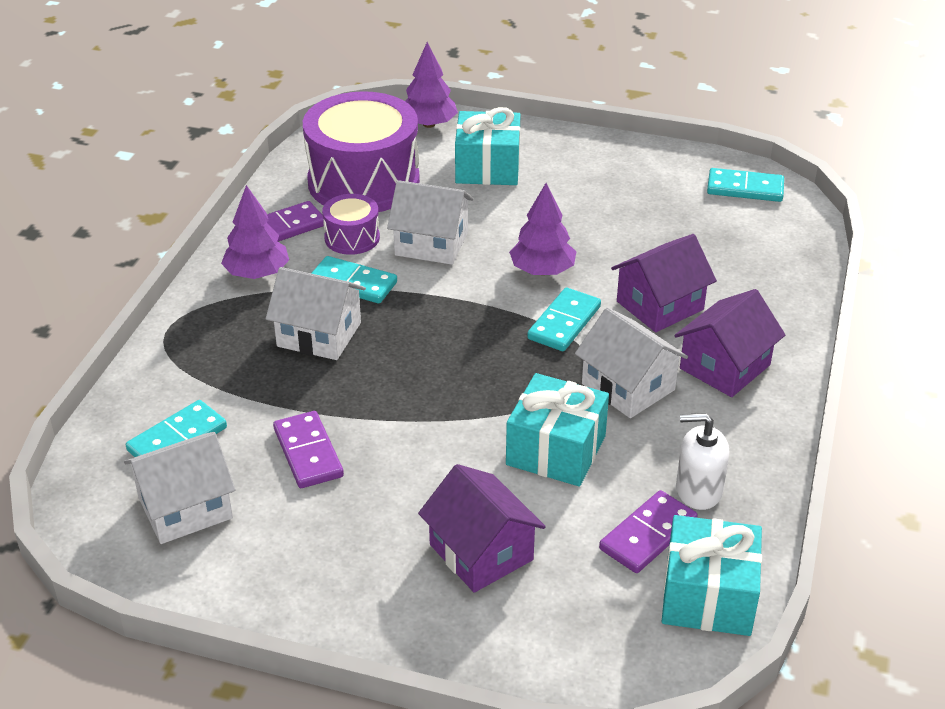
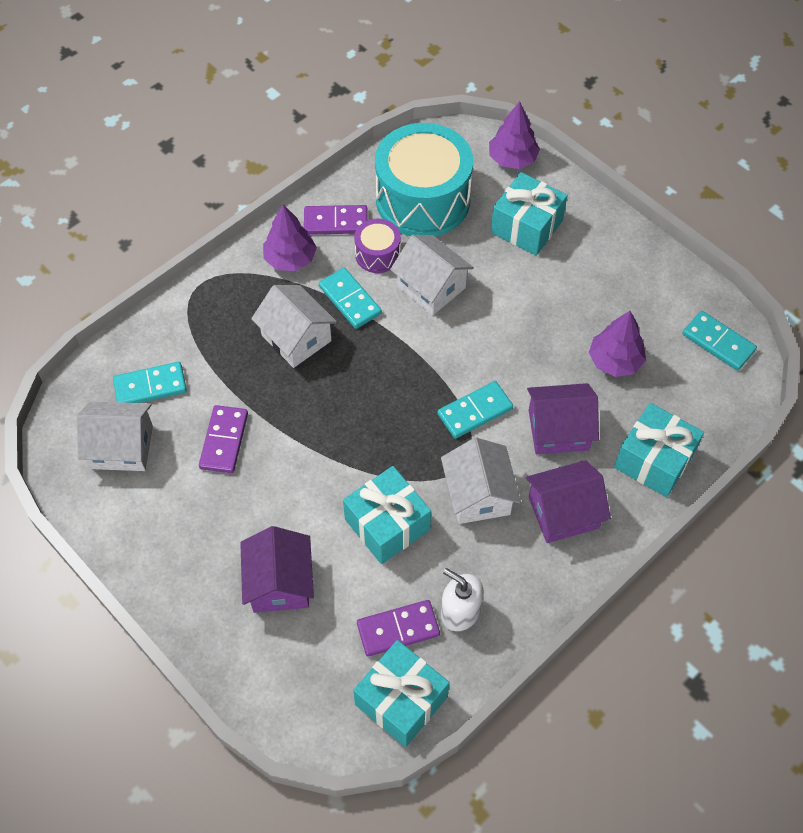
camera: 30 degrees right, 20 degrees up
(363, 181) = (423, 200): purple drum -> turquoise drum
(542, 270) = (494, 353): purple tree -> purple tree (615, 361)
(771, 293) = (654, 460): none -> turquoise gift

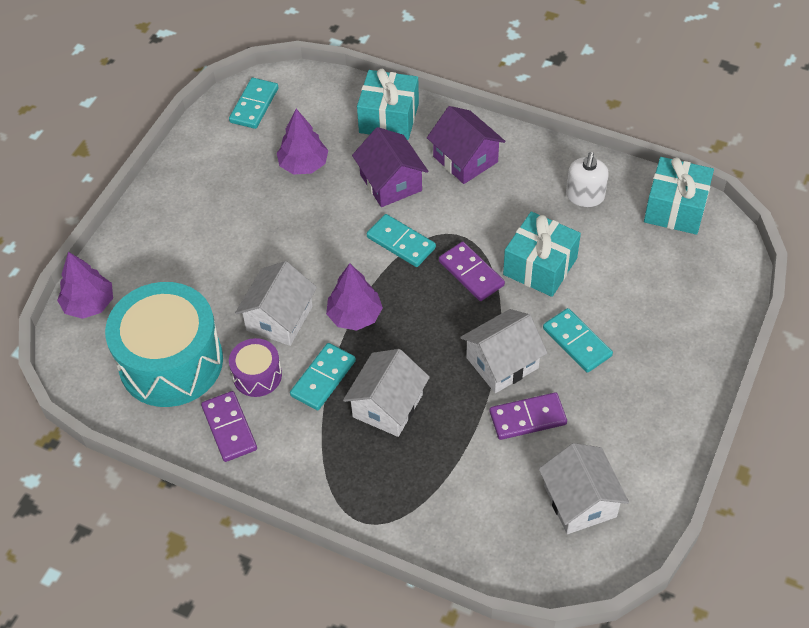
camera: 110 degrees left, 5 degrees down
(150, 386) = (503, 509): turquoise domino -> turquoise domino (577, 342)
(280, 583) = (634, 320): purple house -> none
(290, 259) = (294, 450): purple tree -> purple tree (355, 315)
(398, 629) = (623, 229): purple domino -> purple domino (471, 273)
(478, 494) = (479, 216): white house -> white house (502, 363)
(526, 227) = (175, 267): turquoise gift -> none

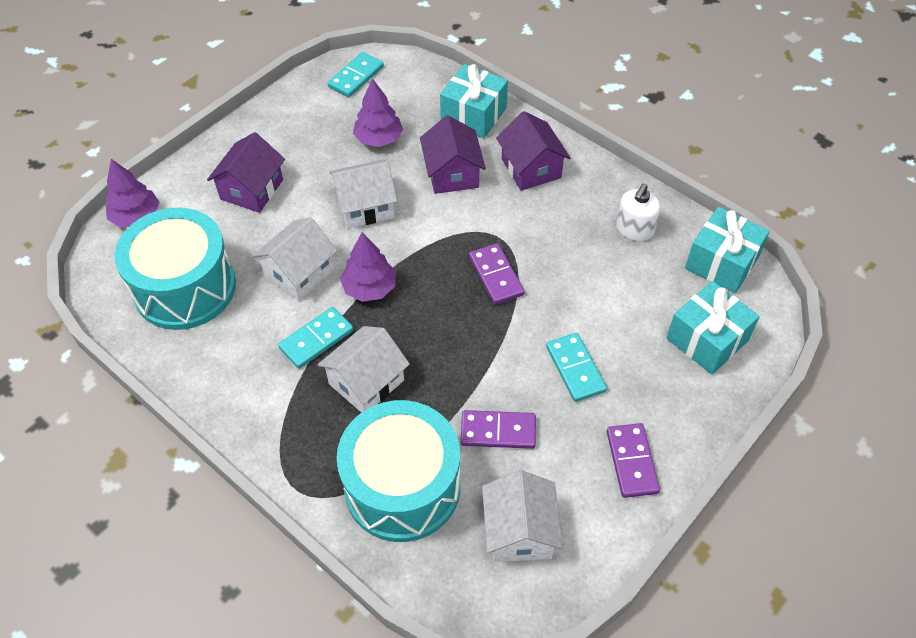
camera: 15 degrees right, 0 degrees up
(196, 247) = (252, 189): none -> purple house
(229, 428) = (210, 363): purple domino -> purple domino (631, 462)
(257, 375) = (257, 321): purple drum -> none
(401, 242) = (440, 230): turquoise domino -> none
(459, 491) = (402, 486): none -> turquoise drum
(502, 363) = (493, 370): white house -> white house (365, 206)
(540, 266) = (565, 286): turquoise gift -> turquoise gift (707, 339)

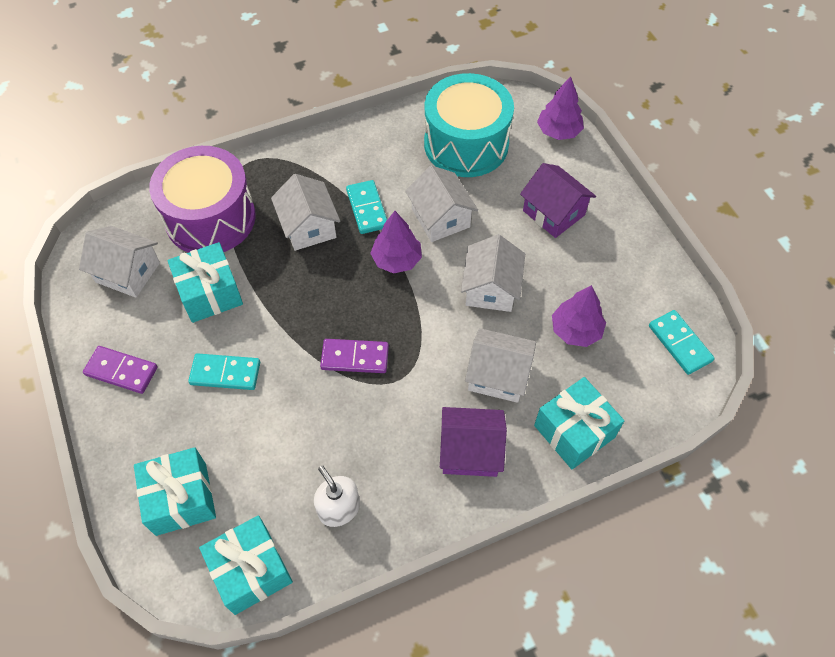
camera: 115 degrees right, 5 degrees up
(402, 486) = (210, 218): turquoise drum -> purple drum
(452, 173) = (498, 375): purple house -> white house
(498, 431) = (210, 293): purple domino -> turquoise gift

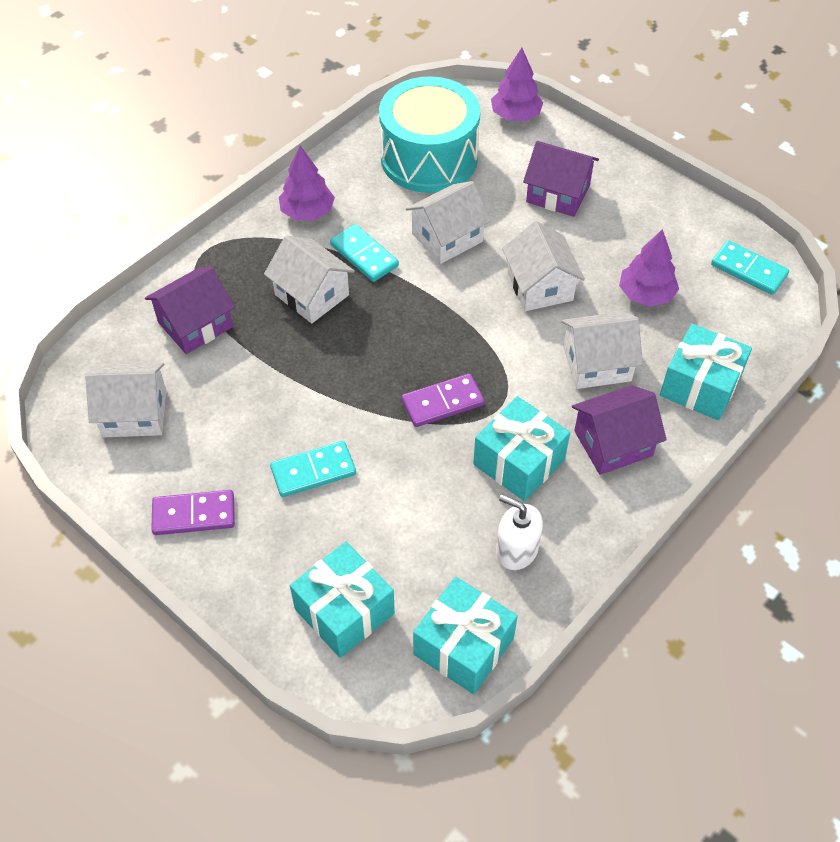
camera: 25 degrees left, 5 degrees down
(210, 218) = (195, 324): purple drum -> purple house
(210, 293) = (244, 399): turquoise gift -> turquoise gift (519, 462)
(396, 260) = (427, 293): purple tree -> purple tree (307, 212)
(440, 218) = (447, 238): white house -> white house turned 75 degrees counterclockwise

